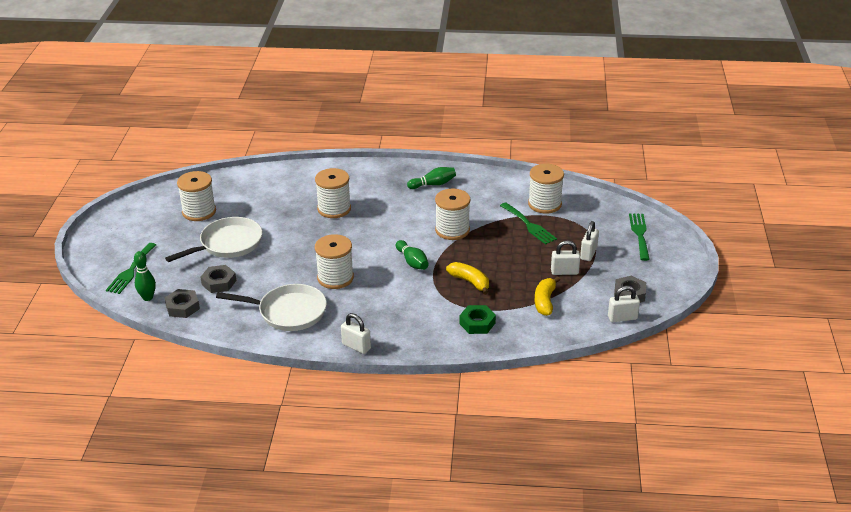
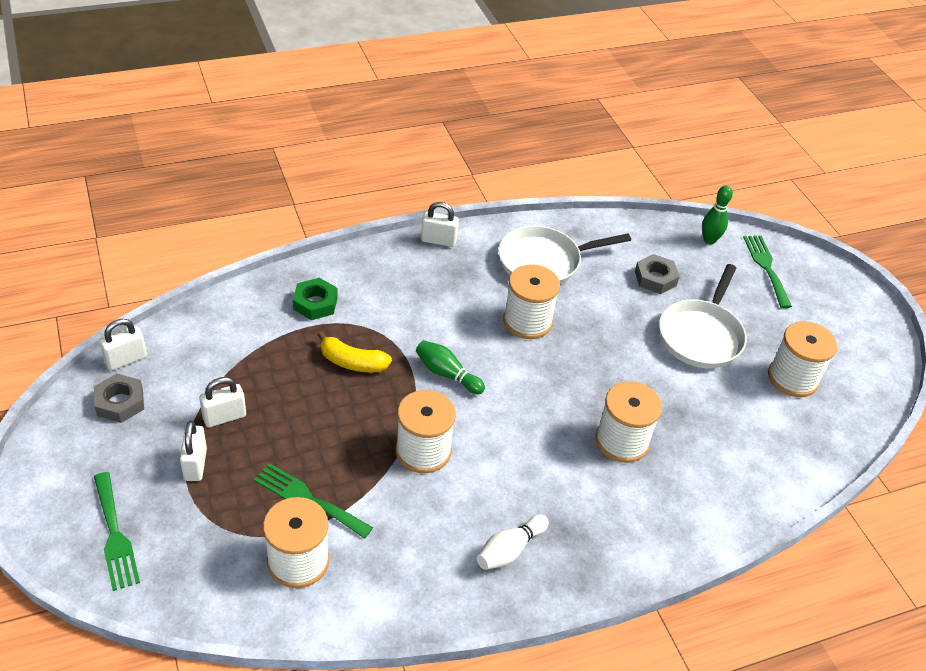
camera: 150 degrees right, 10 degrees up
(182, 307) = (661, 239): grey nut -> none
(433, 184) = (509, 550): green bowling pin -> white bowling pin
(545, 301) = (239, 358): yellow banana -> none

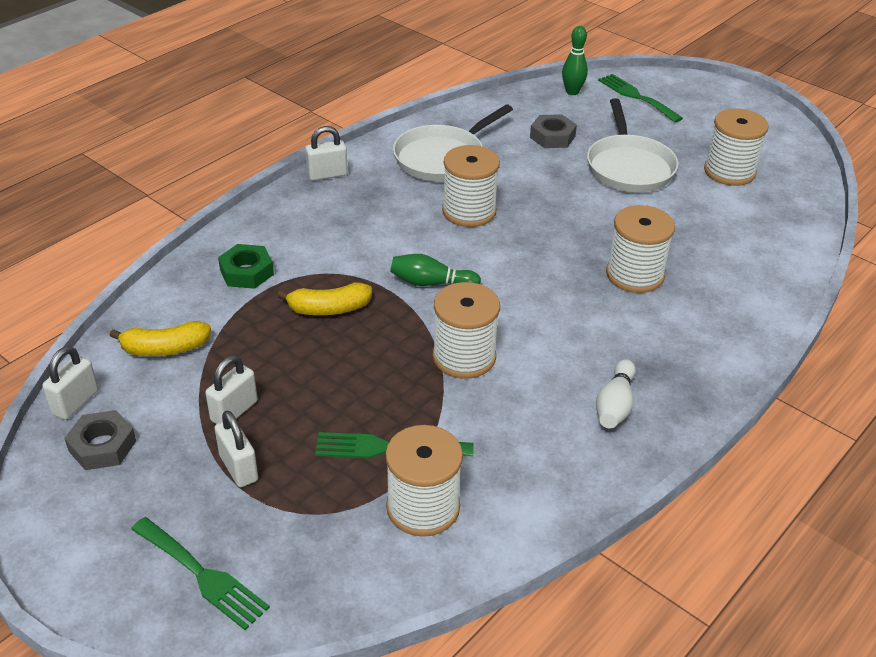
camera: 25 degrees left, 5 degrees down
(213, 343) = (165, 349): none -> yellow banana

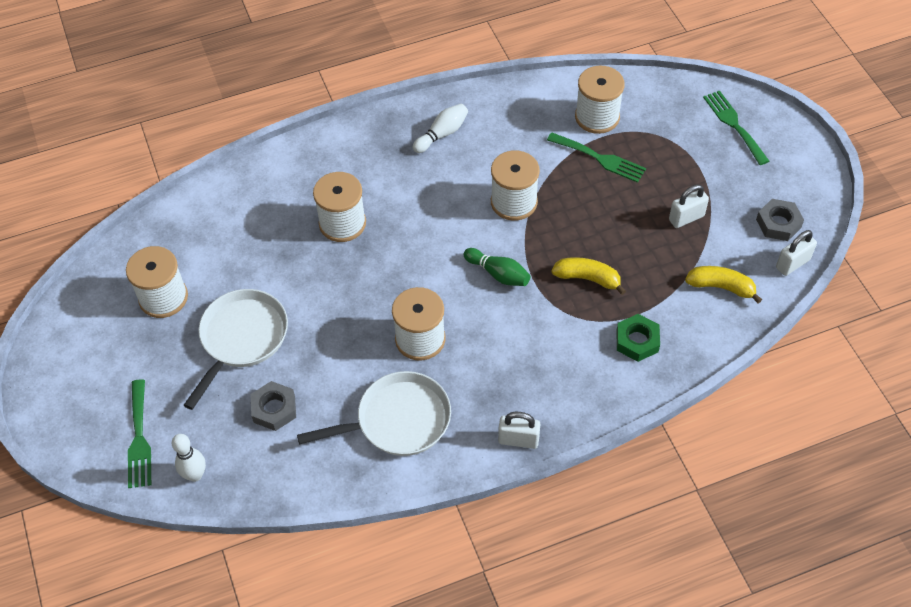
camera: 150 degrees left, 15 degrees up
(238, 468) = (695, 178): white padlock -> none
(572, 92) = (195, 475): green bowling pin -> white bowling pin

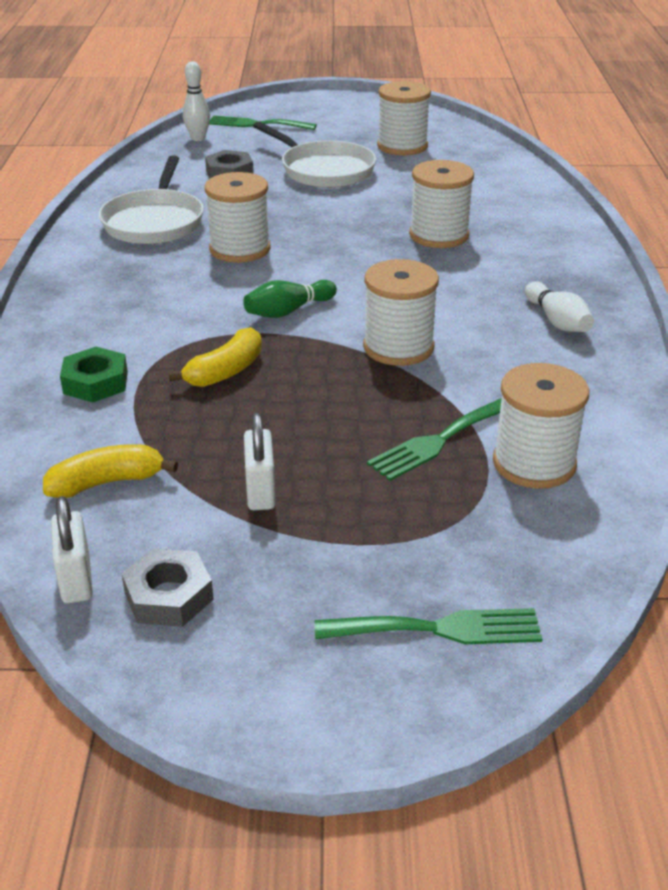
camera: 110 degrees right, 20 degrees down
(518, 440) = (59, 276): white padlock -> none
(721, 287) = (106, 482): yellow banana -> yellow banana turned 150 degrees counterclockwise

